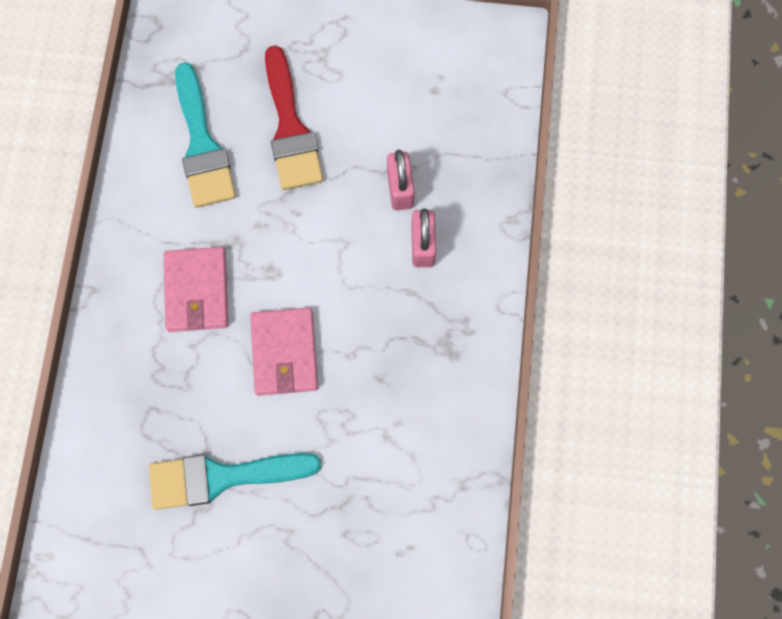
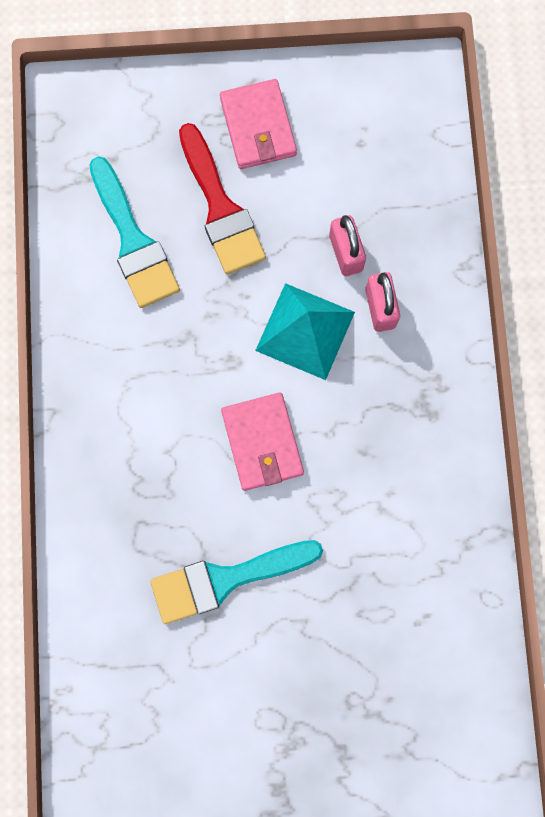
camera: 10 degrees left, 5 degrees up
(197, 291) = (160, 394): pink wallet -> pink wallet (258, 127)
(346, 255) = (305, 331): none -> turquoise pyramid

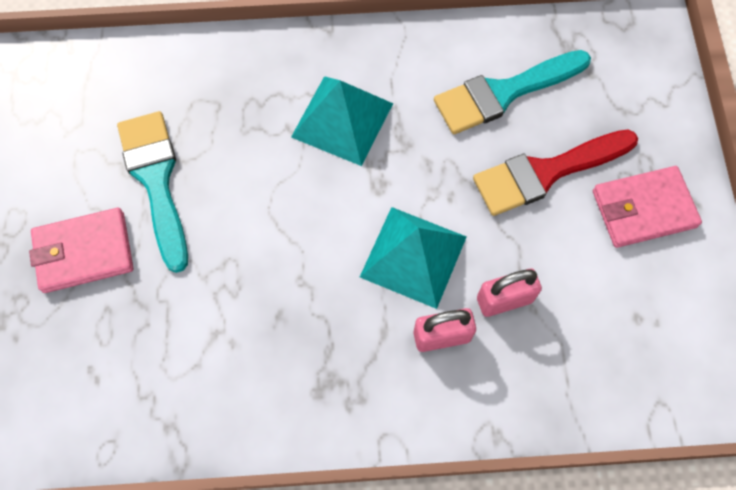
camera: 90 degrees right, 10 degrees down
(160, 397) = (342, 120): none -> turquoise pyramid
(262, 442) = (293, 214): pink wallet -> pink wallet (84, 252)

